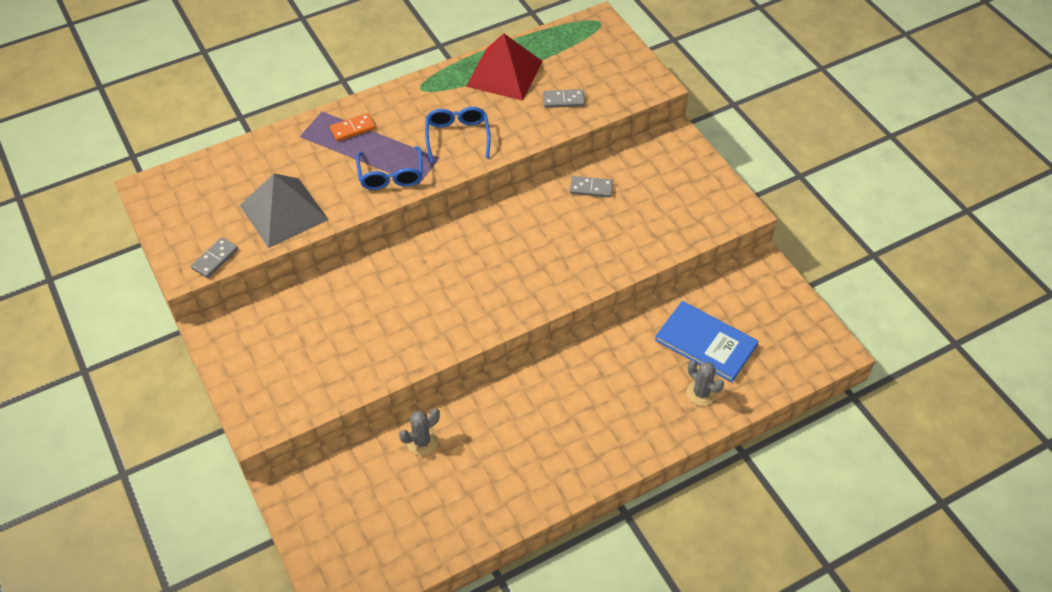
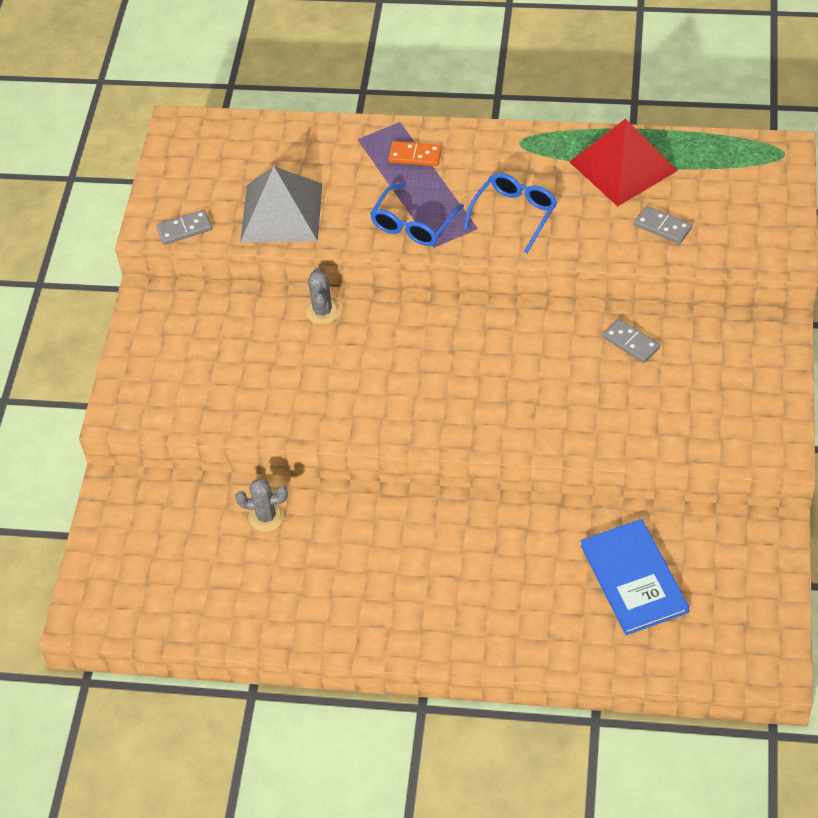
camera: 40 degrees right, 0 degrees up
(701, 393) = (582, 628): grey cactus -> grey cactus (322, 311)

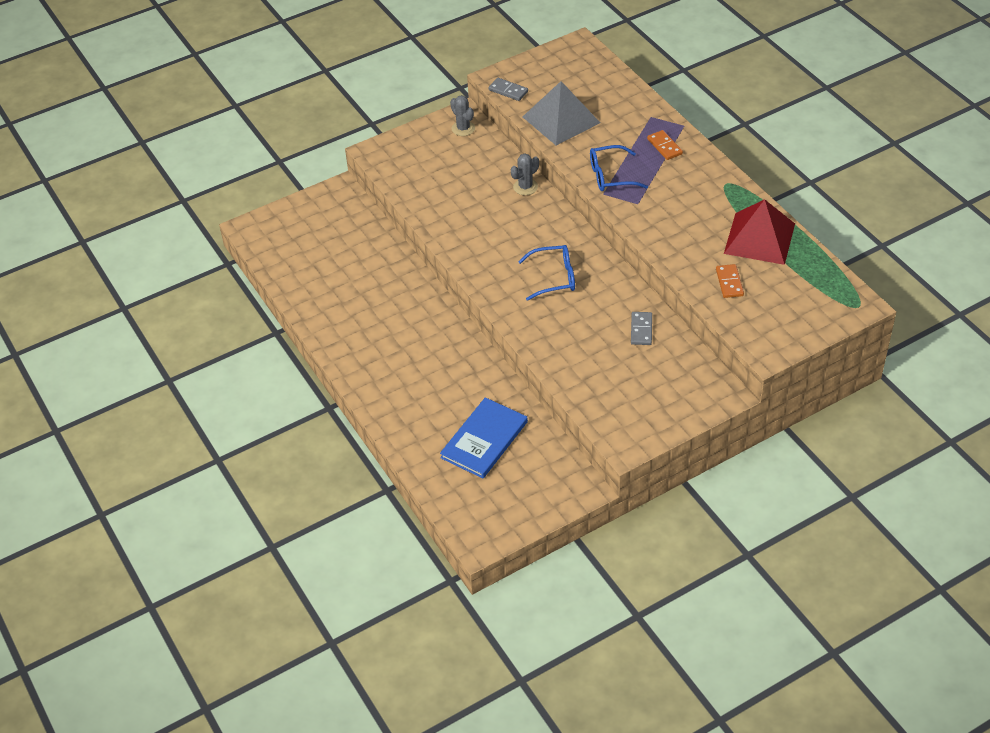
camera: 50 degrees right, 5 degrees down
(266, 517) = (379, 259): grey cactus -> grey cactus (463, 128)
(514, 214) = (666, 213): blue glasses -> blue glasses (554, 277)
(662, 227) = (729, 282): grey domino -> orange domino

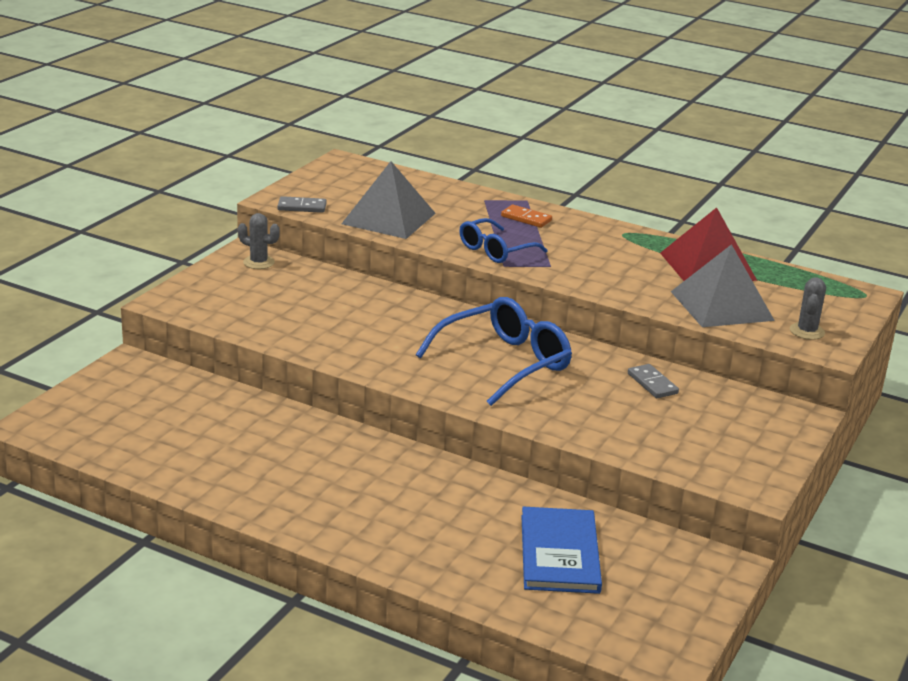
camera: 35 degrees left, 20 degrees down
(525, 187) = (386, 295): grey cactus -> grey cactus (807, 331)
(554, 277) = (505, 363): blue glasses -> blue glasses, size x1.58
(729, 282) = (721, 306): orange domino -> grey pyramid

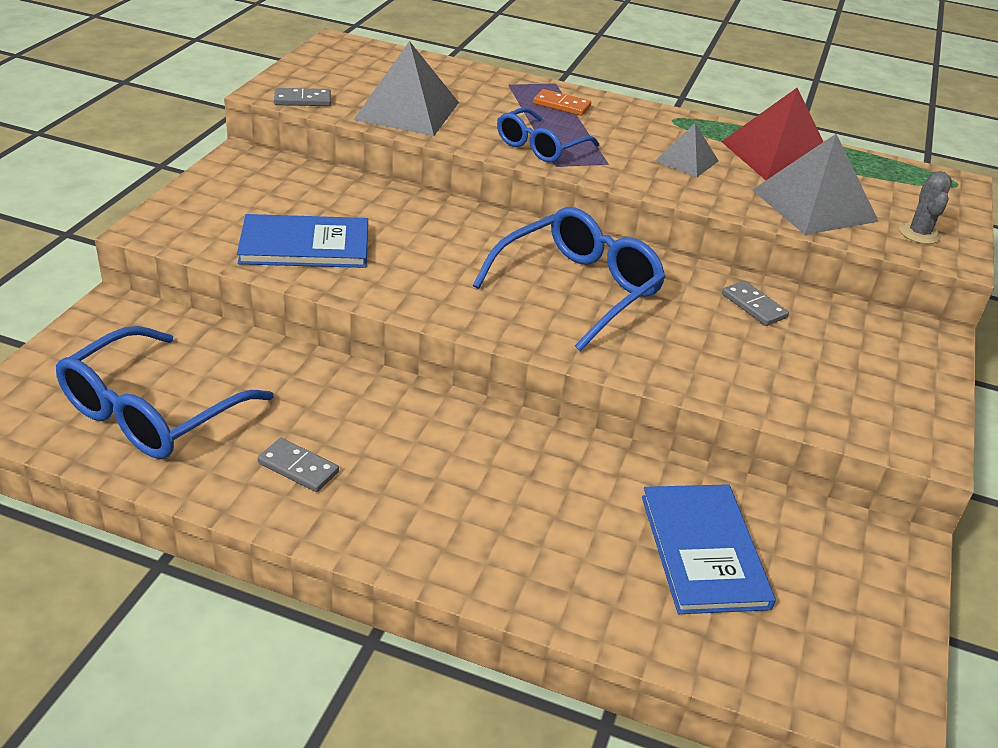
camera: 10 degrees left, 10 degrees up
(150, 434) = (151, 412): none -> blue glasses
(255, 477) = (298, 468): none -> grey domino
(259, 262) = (258, 170): grey cactus -> none
(286, 320) = (305, 245): none -> blue book
(621, 267) = (686, 161): none -> grey pyramid

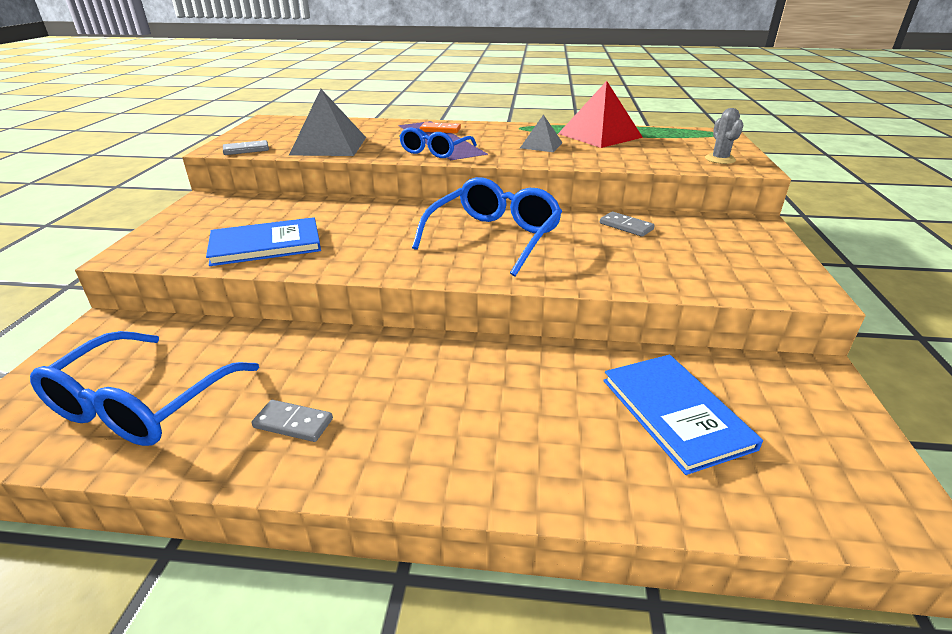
camera: 10 degrees left, 5 degrees down
(814, 205) = (641, 155): grey pyramid -> none

